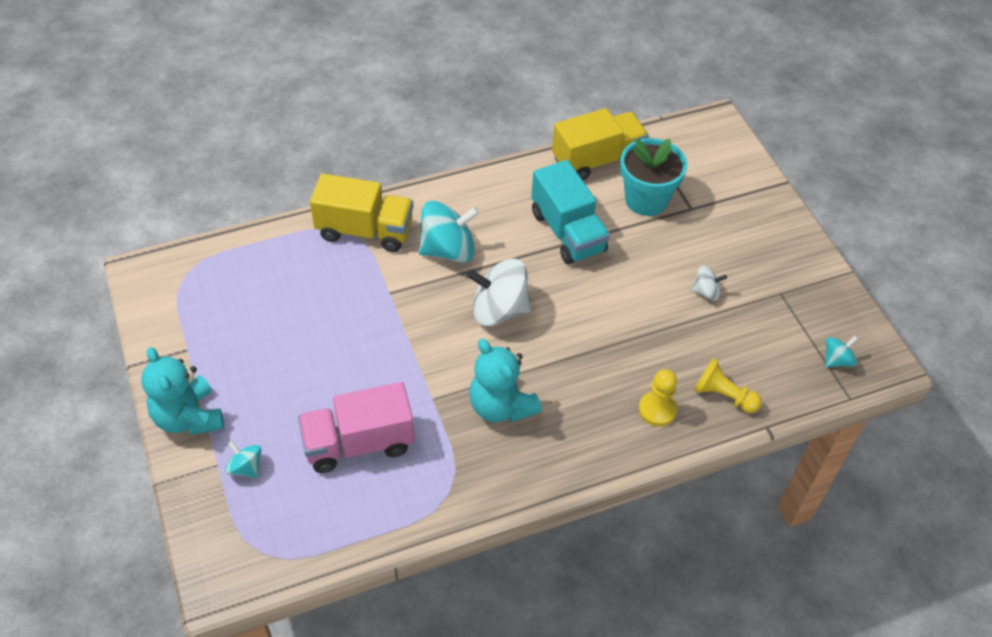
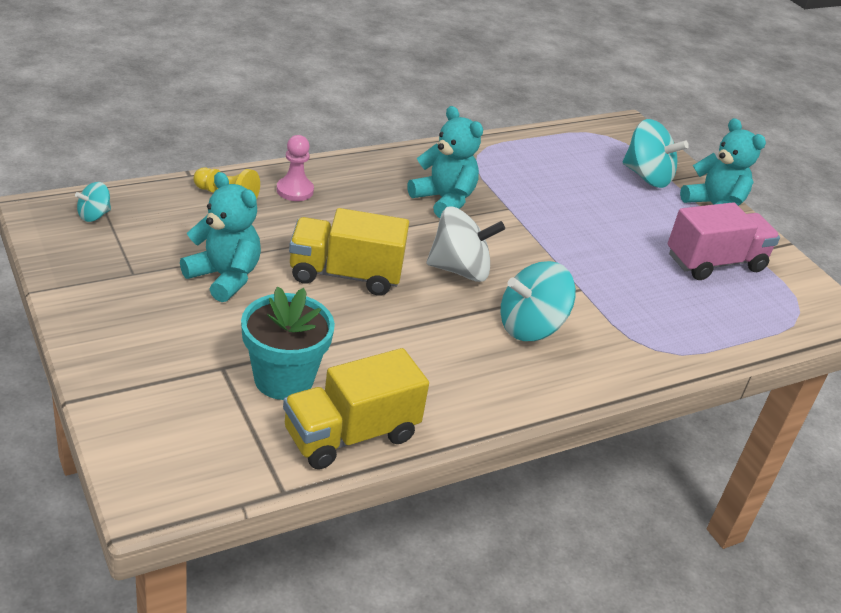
camera: 170 degrees right, 15 degrees down
(246, 467) = (647, 176): turquoise spinning top -> turquoise spinning top, size x1.96
(359, 443) = (562, 185): pink truck -> pink truck (715, 262)
(365, 230) = (634, 349): yellow truck -> yellow truck (345, 275)
(568, 232) = (389, 342): turquoise truck -> none
(657, 410) = (295, 190): yellow pawn -> pink pawn
(706, 292) = (224, 277): white spinning top -> turquoise teddy bear

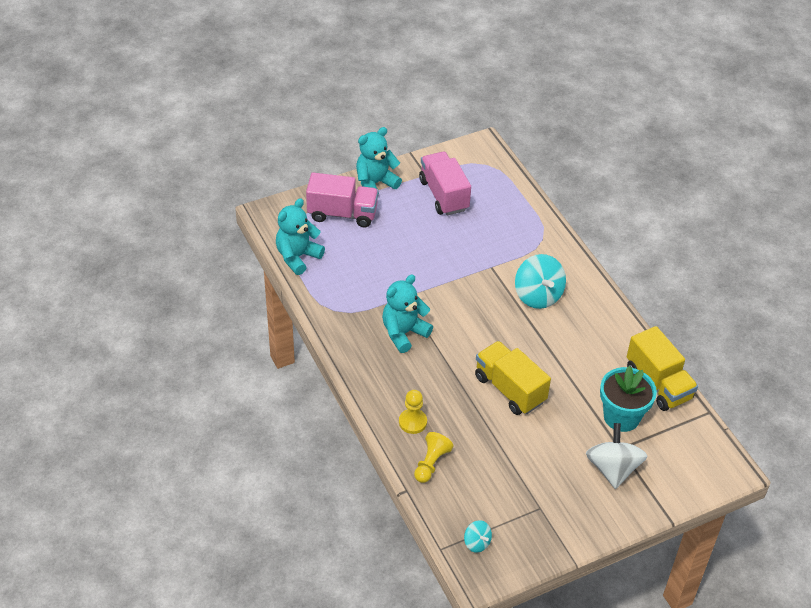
camera: 85 degrees left, 10 degrees up
(224, 277) = (530, 455): turquoise teddy bear -> turquoise teddy bear (297, 257)
(295, 190) = (412, 422): pink pawn -> yellow pawn
(345, 275) = (509, 389): yellow truck -> yellow truck turned 135 degrees clockwise
(460, 270) = (487, 327): white spinning top -> white spinning top (613, 469)
(647, 176) = (342, 213): turquoise spinning top -> pink truck

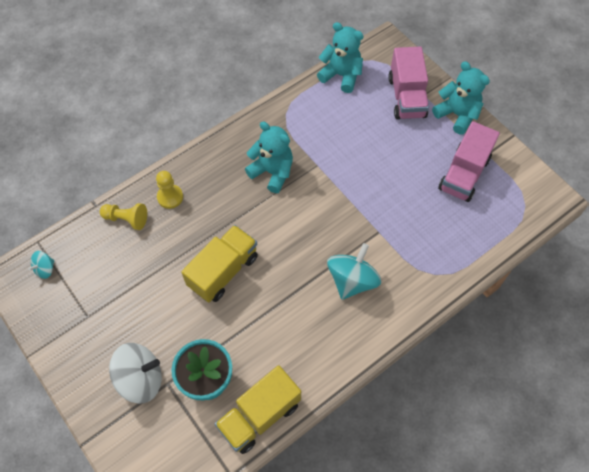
camera: 80 degrees right, 15 degrees up
(443, 195) = (464, 174): pink truck -> pink truck turned 150 degrees clockwise
(538, 295) = (352, 280): turquoise spinning top -> turquoise spinning top turned 150 degrees clockwise

